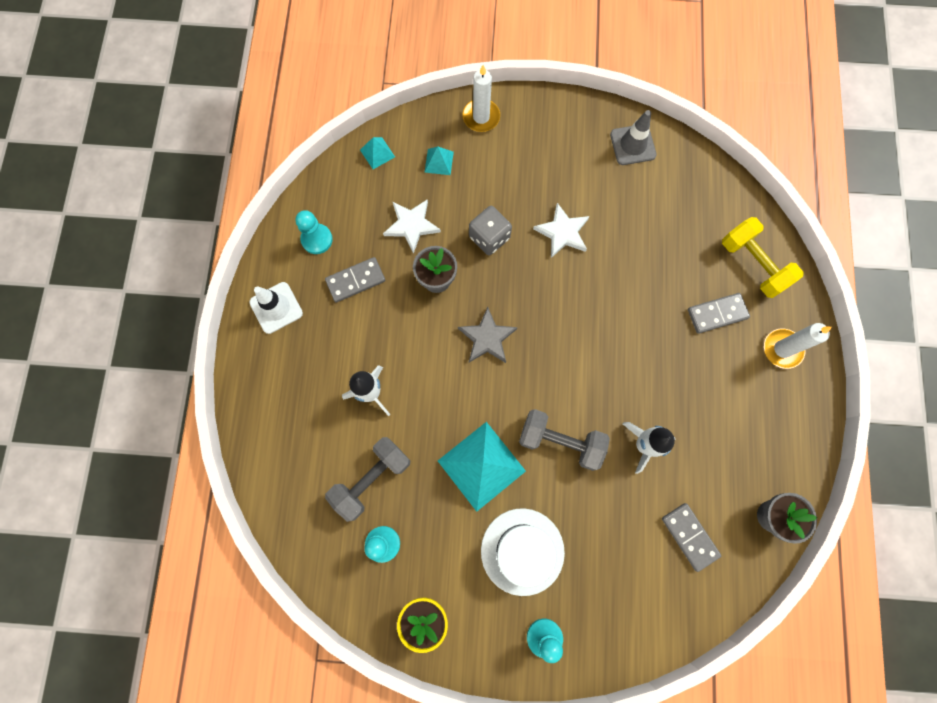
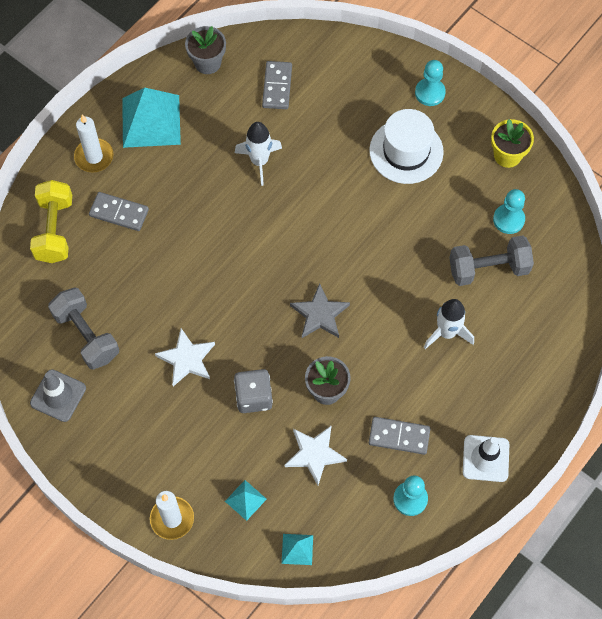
camera: 145 degrees left, 10 degrees down
(481, 465) = (395, 224): turquoise pyramid -> turquoise pyramid (151, 121)
(560, 441) = (320, 203): grey dumbbell -> grey dumbbell (86, 335)

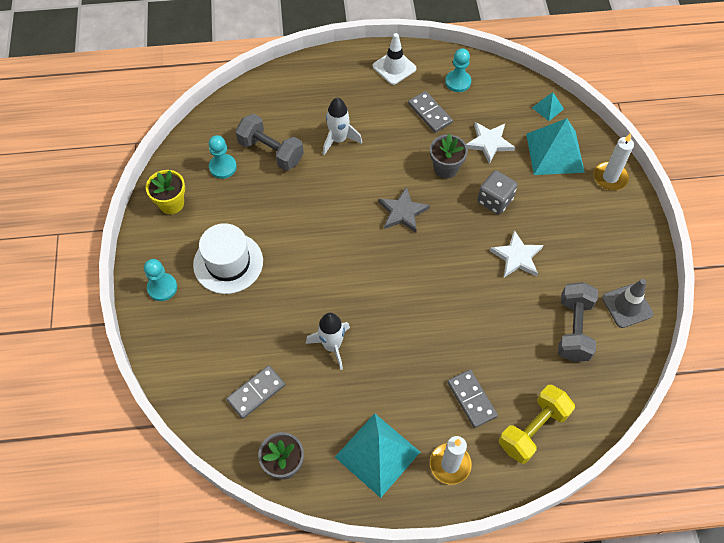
camera: 135 degrees left, 5 degrees down
(245, 500) = (555, 153): turquoise pyramid -> turquoise pyramid, size x2.15

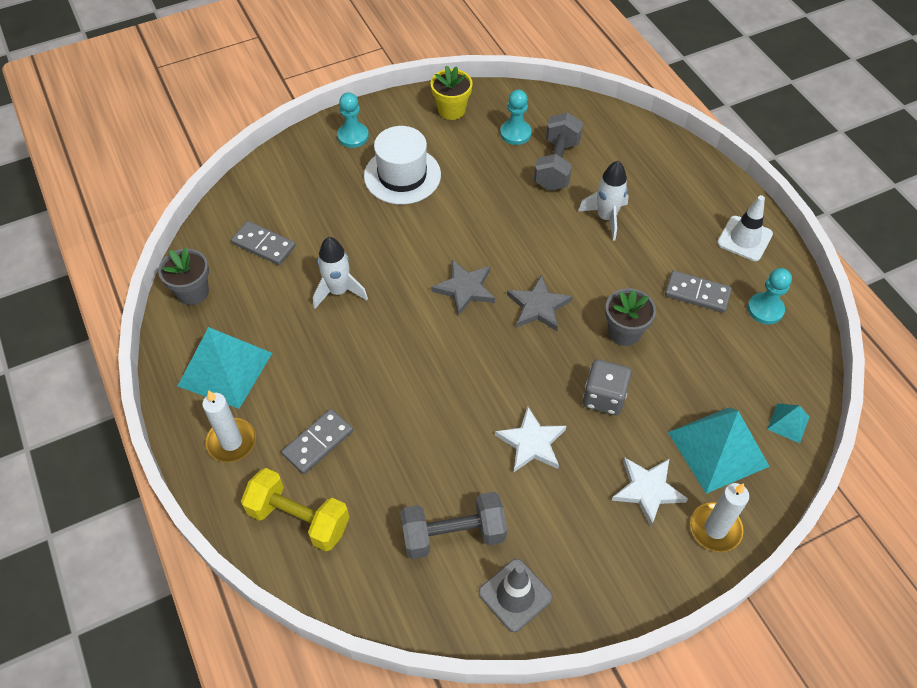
camera: 70 degrees right, 5 degrees down
(366, 255) = (465, 288): none -> grey star
(429, 113) = (697, 293): grey domino -> grey domino turned 75 degrees clockwise
(489, 143) = (689, 368): white star -> white star (647, 490)

